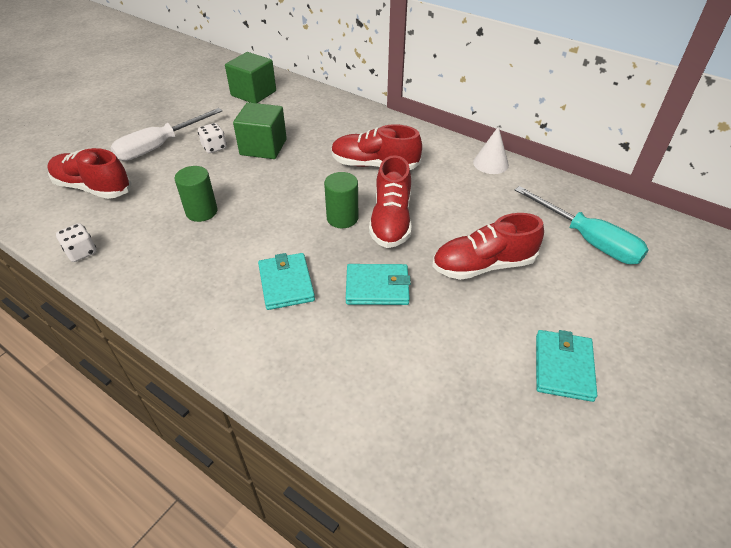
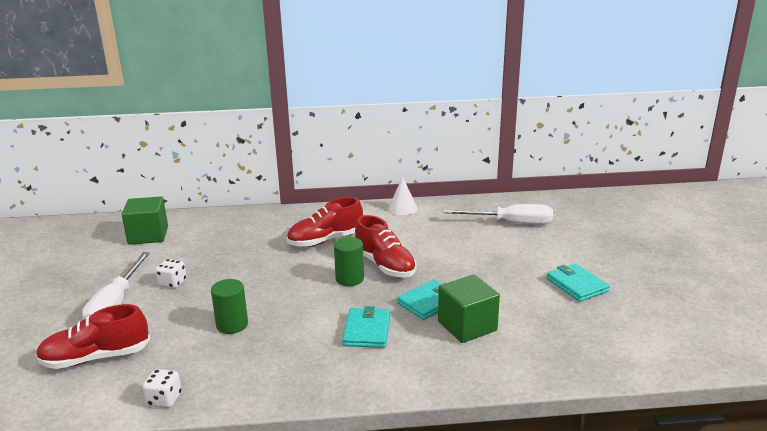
camera: 40 degrees left, 20 degrees down
(263, 147) = (218, 265): green cube -> green cube (467, 326)
(286, 283) = (367, 330): turquoise wallet -> turquoise wallet turned 60 degrees clockwise
(483, 265) = (474, 261): red shoe -> none
(588, 240) = (511, 223): turquoise screwdriver -> white screwdriver

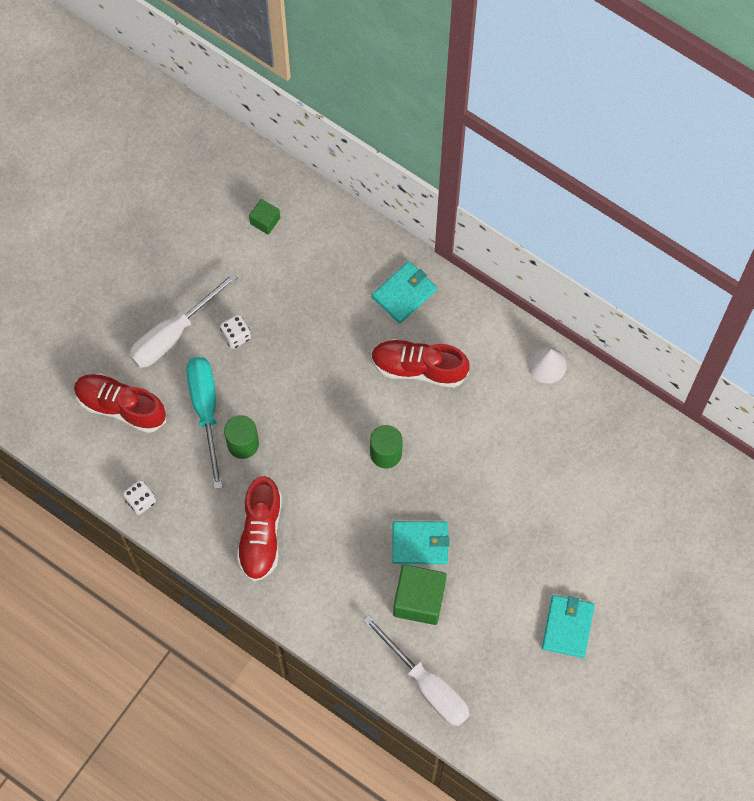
camera: 40 degrees right, 45 degrees up
(148, 235) = (265, 221): green cube -> green cube, size x0.53
(181, 324) = (206, 410): none -> turquoise screwdriver
(367, 330) = (338, 539): turquoise wallet -> turquoise wallet (404, 293)
(385, 265) = (434, 457): red shoe -> red shoe (261, 534)
(511, 223) = (624, 484): white screwdriver -> white screwdriver (427, 685)

